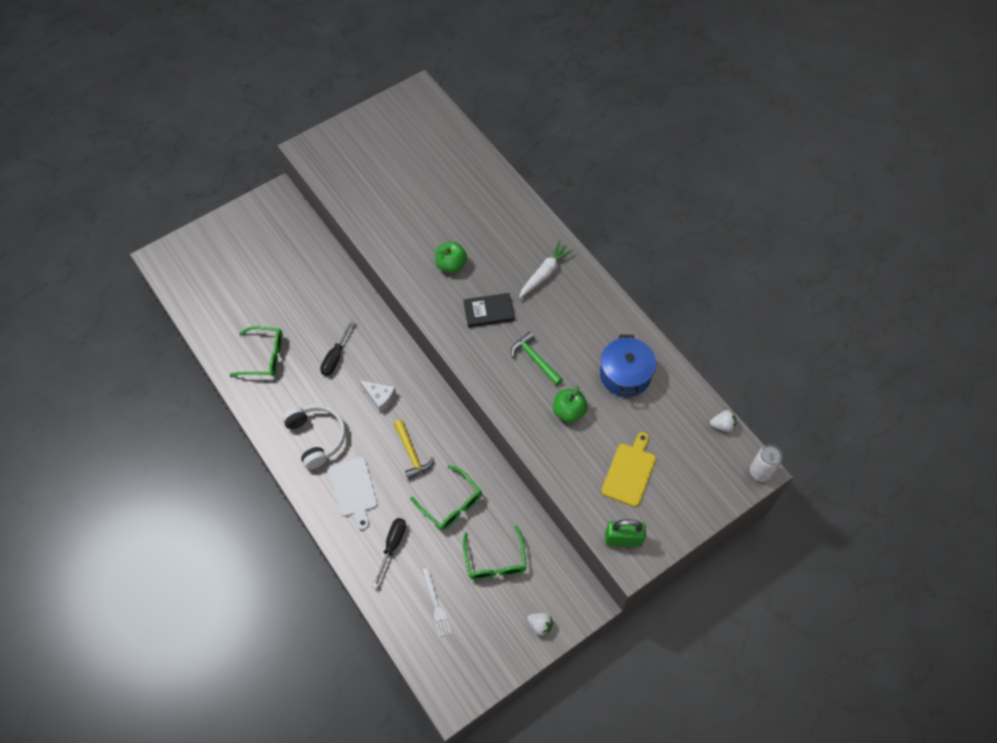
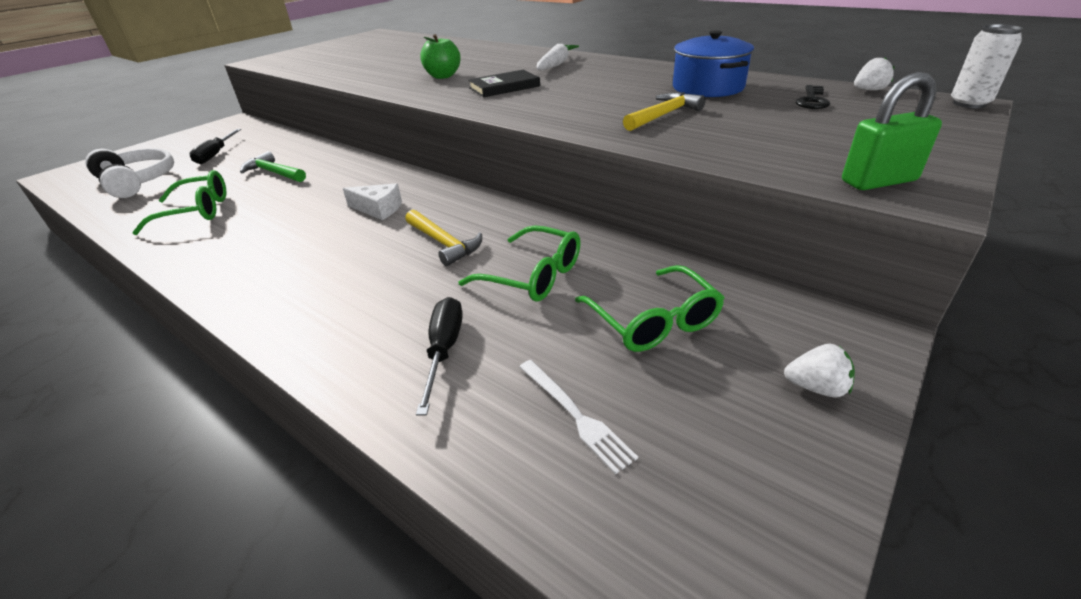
camera: 15 degrees left, 25 degrees down
(316, 437) = (278, 260): white headphones -> white headphones (137, 182)
(335, 356) = (307, 193): black screwdriver -> black screwdriver (216, 154)
(353, 489) = (351, 298): white cutting board -> none
(535, 359) = (585, 98): green hammer -> green hammer (274, 173)
(569, 411) = (663, 115): green apple -> yellow hammer
(629, 472) = (802, 133): yellow cutting board -> none
(673, 427) = (812, 100): none -> black key

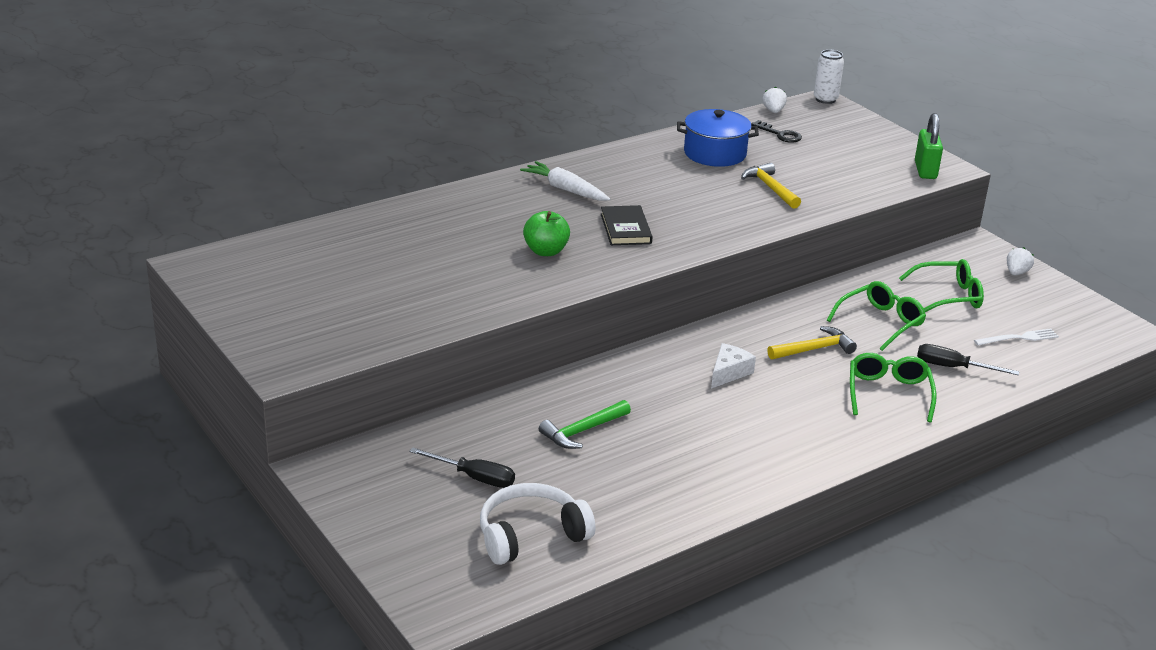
camera: 75 degrees left, 5 degrees down
(196, 211) = (663, 480): green glasses -> green glasses (888, 393)

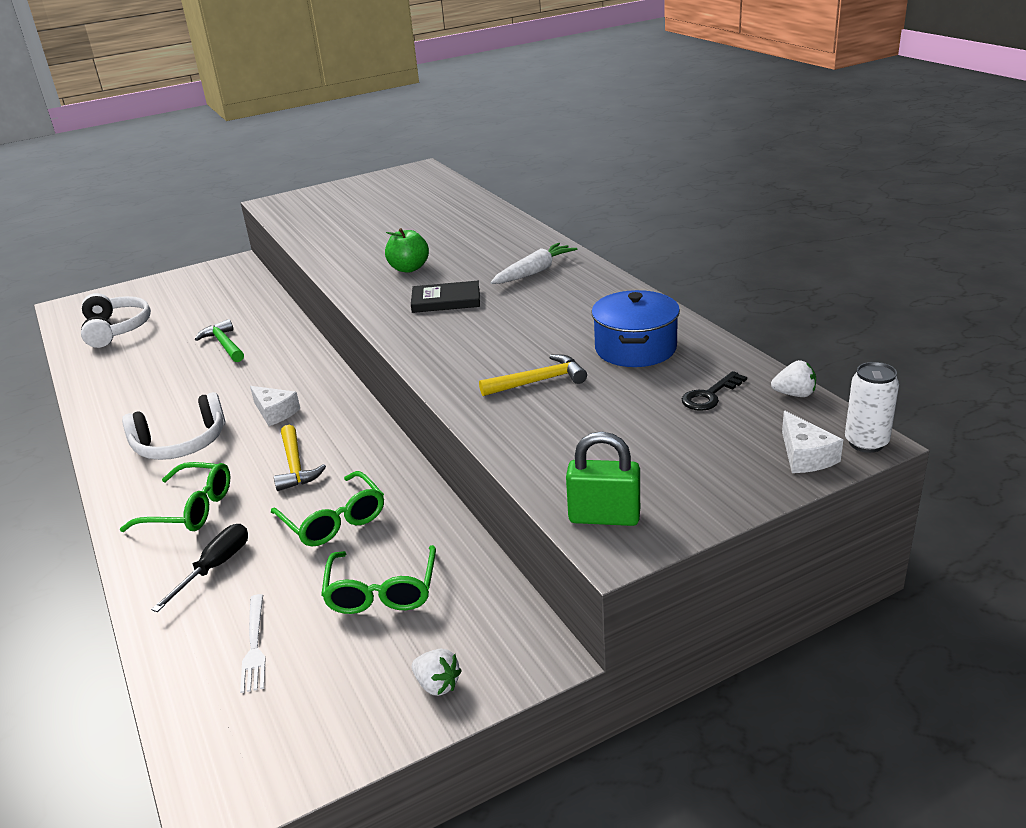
camera: 100 degrees right, 0 degrees up
(474, 477) = (193, 308): black screwdriver -> none
(792, 420) = (181, 443): none -> white headphones
(844, 115) = (805, 456): none -> white cheese

